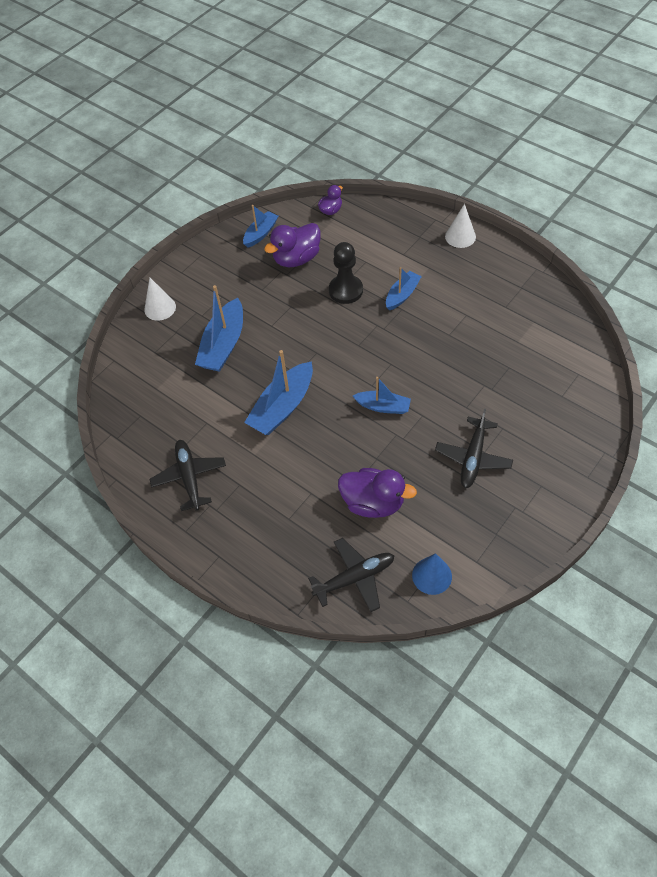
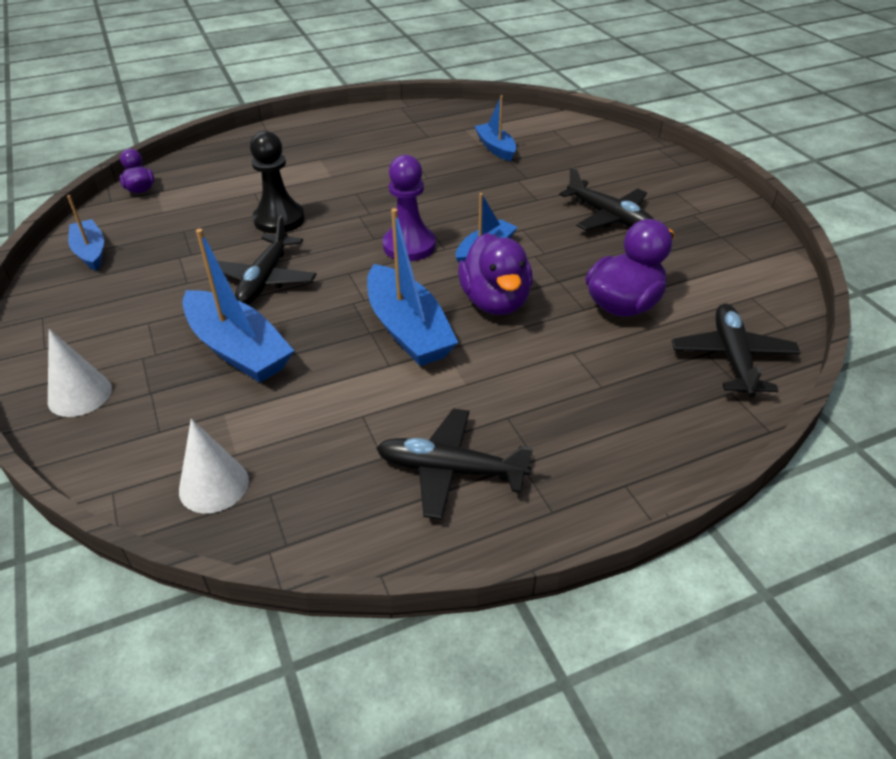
camera: 65 degrees left, 15 degrees down
(285, 320) = (265, 279): none -> black plane
(296, 258) = (177, 238): purple duck -> purple duck (495, 302)
(362, 366) = (409, 246): none -> purple pawn
(402, 295) = (336, 186): blue boat -> blue boat (495, 148)
(432, 575) = (757, 296): blue cone -> none
(460, 236) = (303, 129): white cone -> white cone (214, 485)

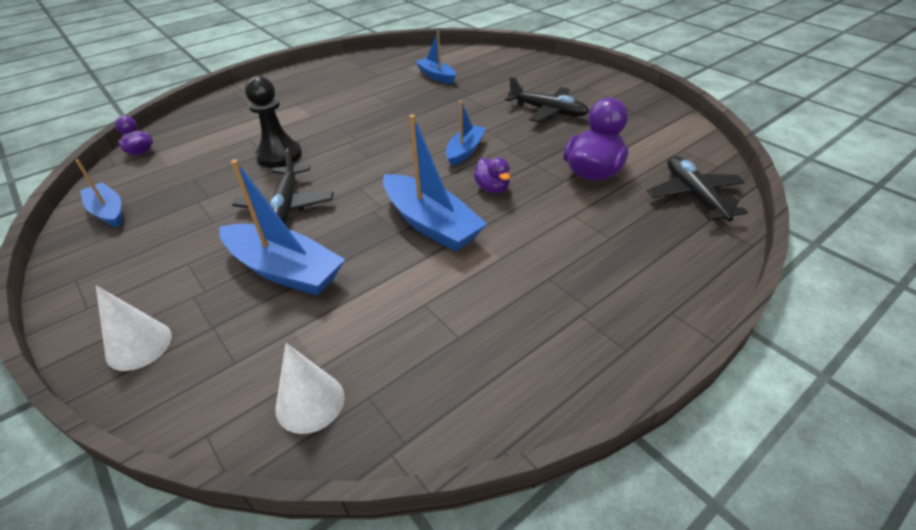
camera: 15 degrees left, 0 degrees up
(409, 246) = (401, 158): purple pawn -> none
(450, 470) = (523, 335): black plane -> none
(495, 302) = (492, 188): purple duck -> purple duck, size x0.55

